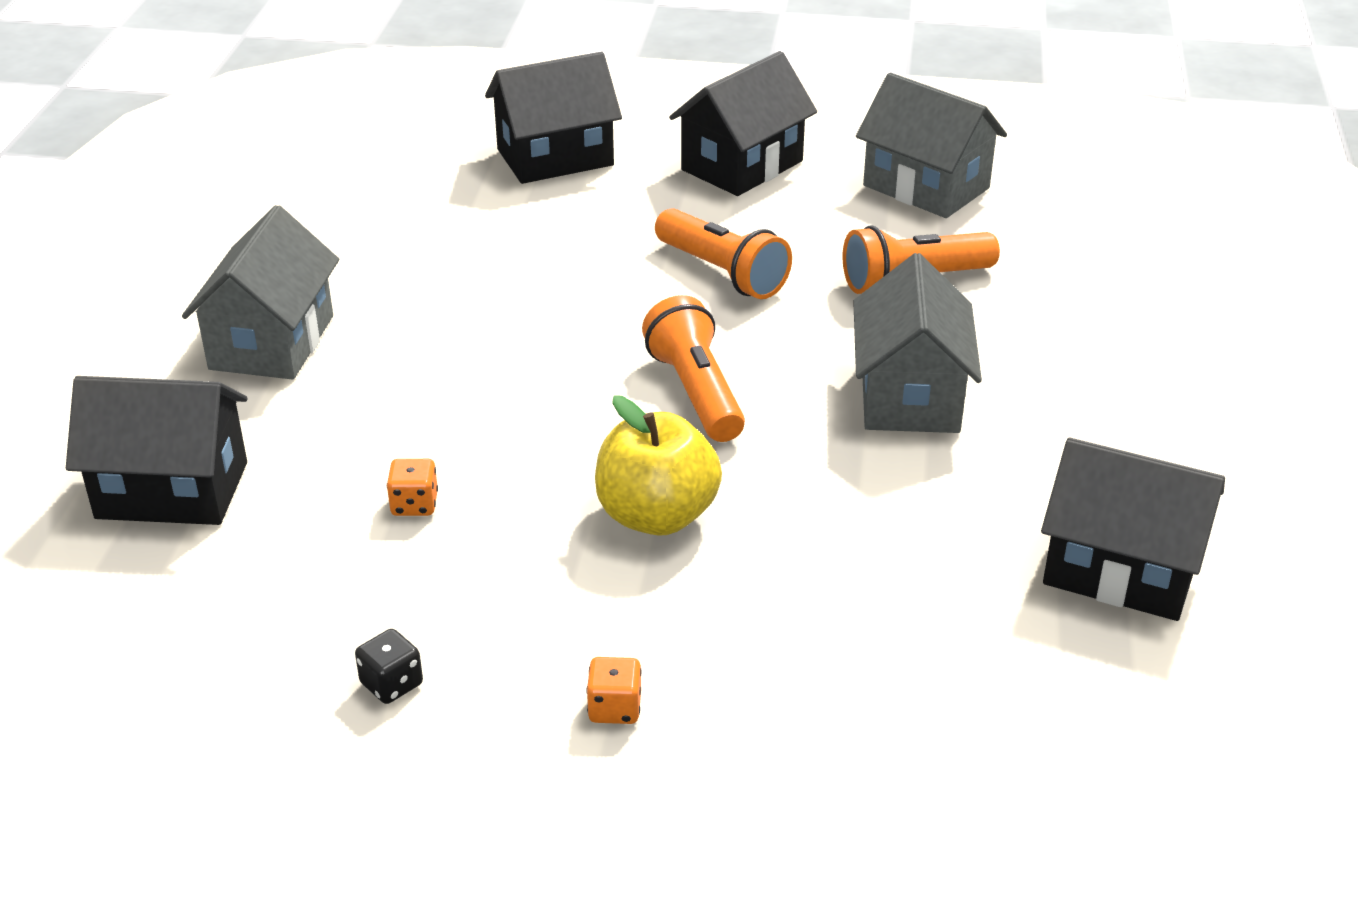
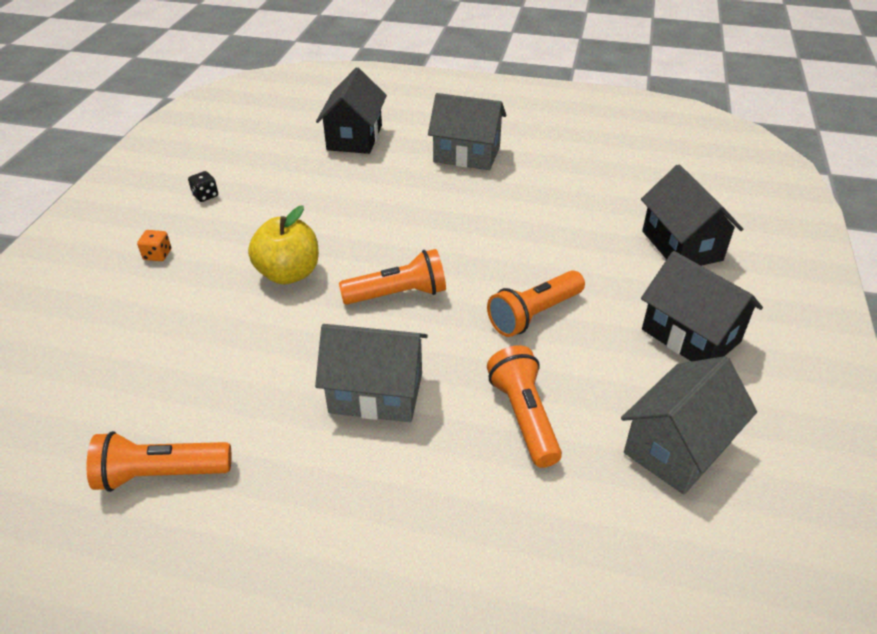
camera: 95 degrees right, 5 degrees up
(414, 504) = (324, 198): orange dice -> none
(1121, 570) = (161, 474): black house -> orange flashlight

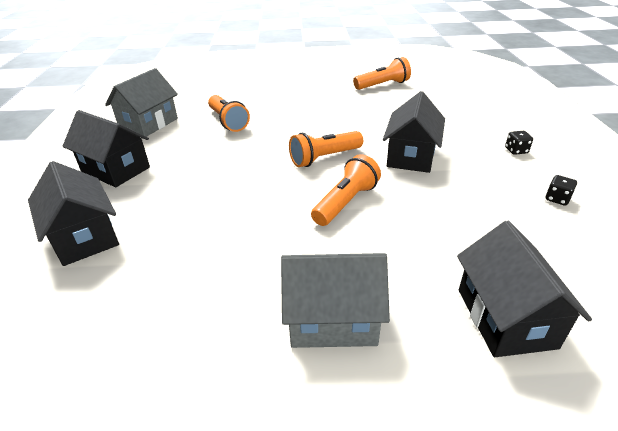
camera: 165 degrees right, 5 degrees down
(157, 255) = (516, 150): orange dice -> black dice
(289, 274) = (411, 156): yellow apple -> black house
(376, 393) = (308, 117): grey house -> none
(534, 314) = (225, 163): orange flashlight -> orange flashlight (346, 202)

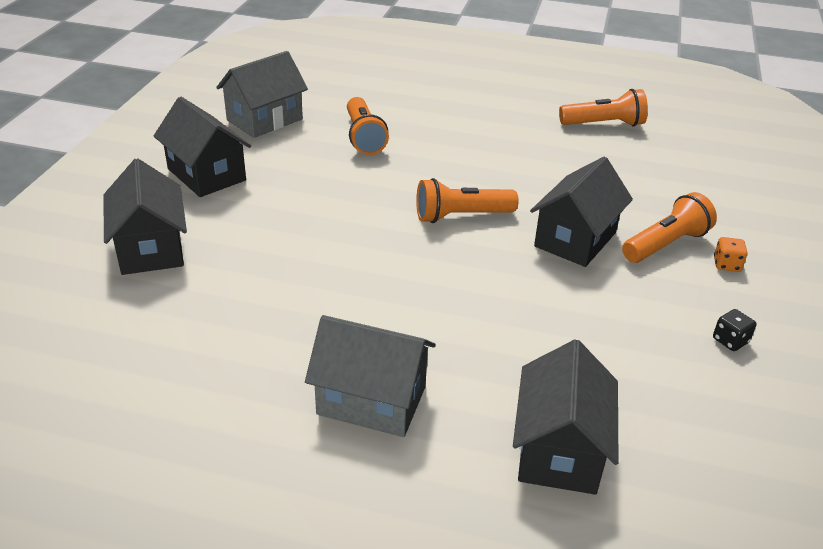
camera: 15 degrees right, 0 degrees up
(346, 202) = (456, 279): orange flashlight -> orange flashlight (665, 244)
(516, 150) = (726, 264): black dice -> orange dice

